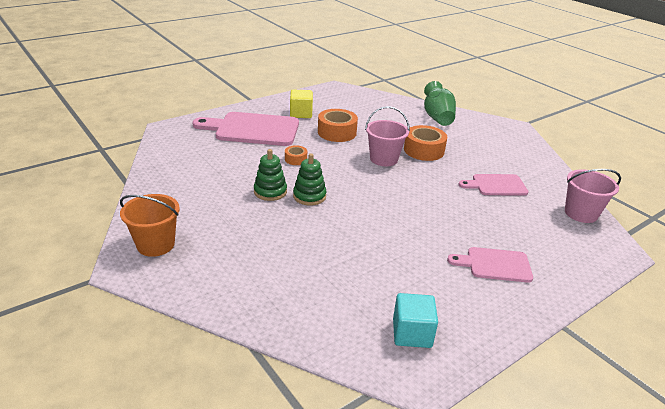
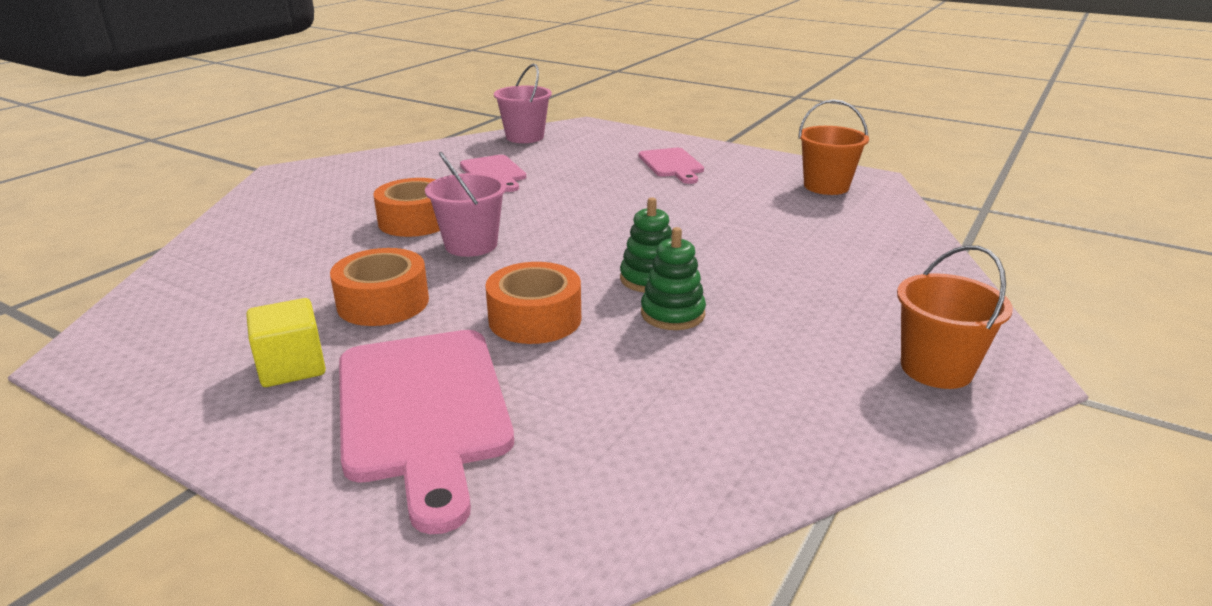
camera: 110 degrees left, 5 degrees down
(296, 159) = (535, 319): orange tape -> orange tape, size x1.90
(412, 333) = (826, 186): turquoise cube -> orange bucket
(437, 117) = (264, 225): green vase -> none

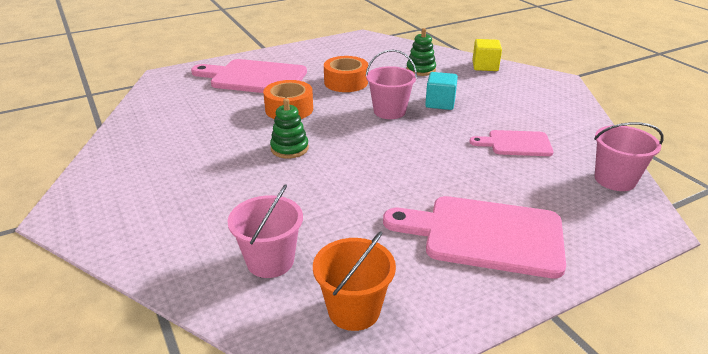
camera: 120 degrees right, 5 degrees up
(292, 367) = (313, 62): yellow cube -> yellow cube (485, 66)
(415, 221) = (440, 103): orange tape -> turquoise cube
(672, 165) = (485, 235): pink cutting board -> pink cutting board, size x1.78
(672, 314) = (247, 142): green stacking toy -> green stacking toy (421, 70)
(838, 226) = (270, 261): none -> pink bucket
(936, 369) = (101, 193): orange bucket -> none

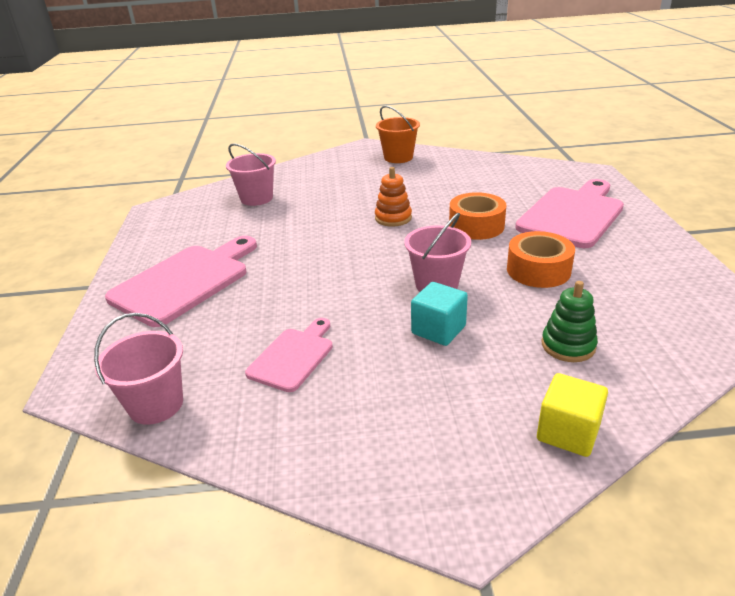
camera: 115 degrees right, 0 degrees up
(289, 148) = (393, 218): green stacking toy -> orange stacking toy
(354, 310) = (186, 217): orange bucket -> orange bucket (398, 157)

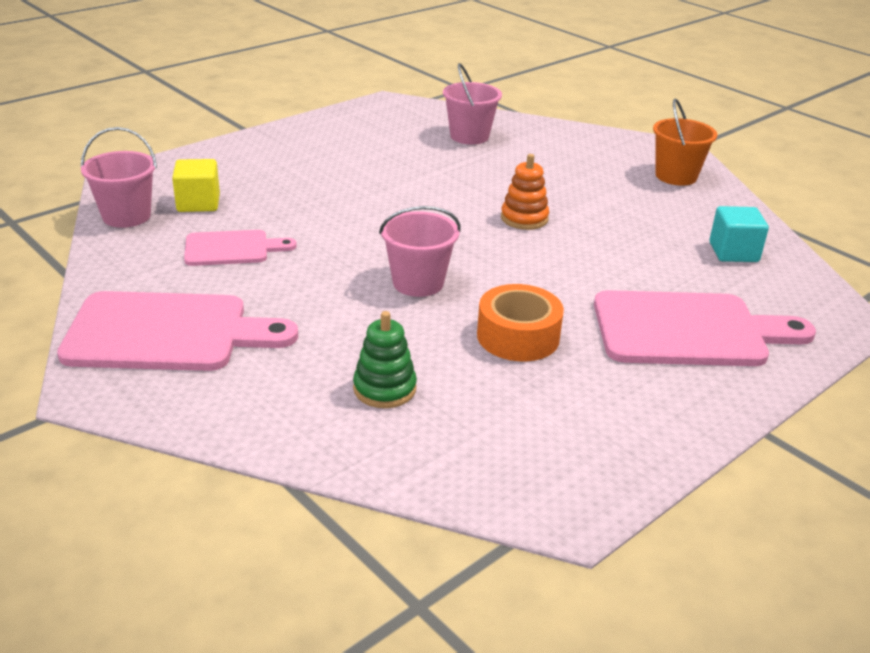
camera: 50 degrees right, 0 degrees up
(185, 281) = (290, 162): pink cutting board -> pink cutting board (167, 333)
(438, 330) = (339, 306): turquoise cube -> turquoise cube (733, 252)
(476, 226) = (571, 272): orange tape -> none
(568, 432) = (243, 418): yellow cube -> yellow cube (198, 203)

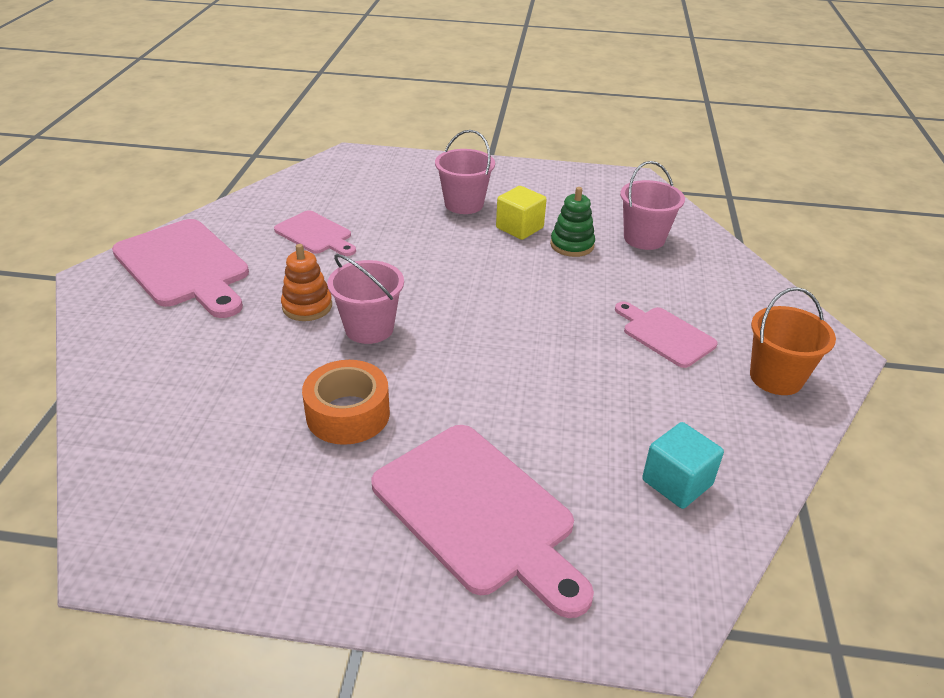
camera: 50 degrees right, 5 degrees up
(126, 216) = (306, 181): pink bucket -> pink bucket (464, 204)
(198, 203) = (358, 193): yellow cube -> yellow cube (519, 228)
(384, 389) = (204, 384): green stacking toy -> green stacking toy (572, 245)
(524, 218) = (546, 329): orange stacking toy -> orange stacking toy (307, 306)
(588, 184) = (665, 335): none -> pink cutting board

